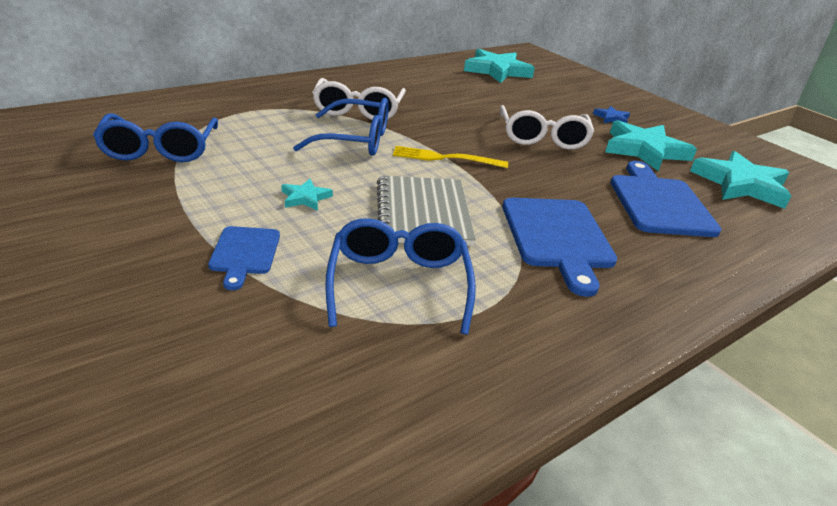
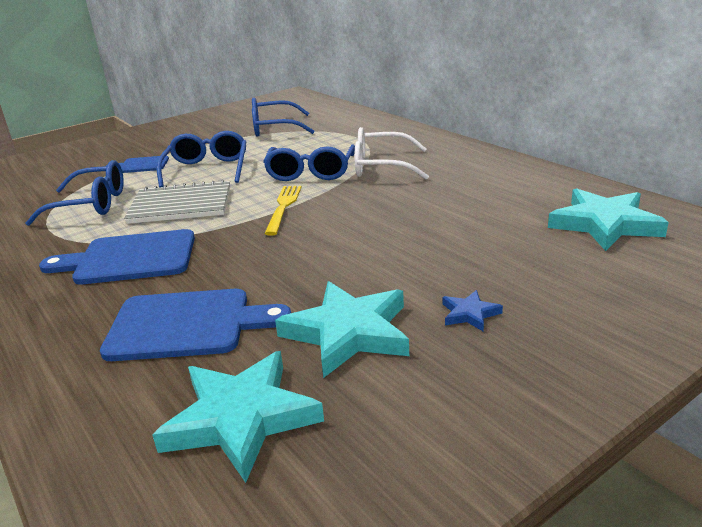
camera: 95 degrees right, 5 degrees down
(305, 198) = (207, 169): turquoise star -> blue glasses
(542, 137) = (358, 255): white glasses -> none

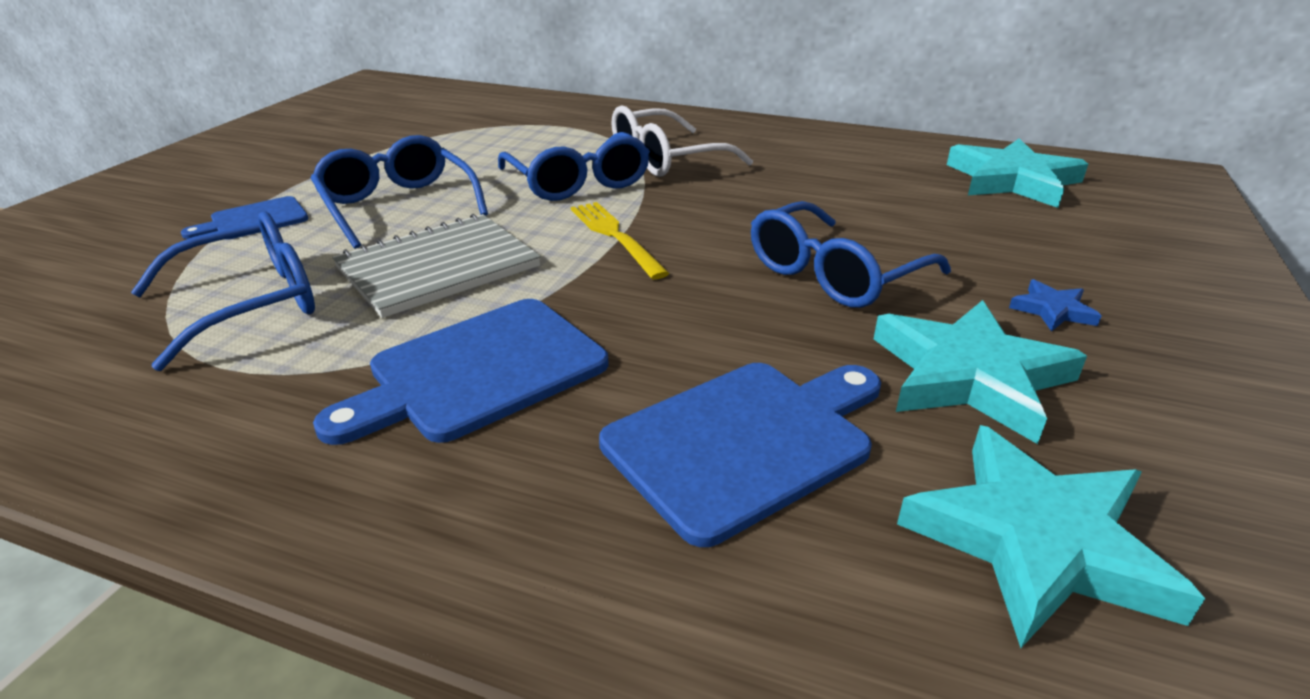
camera: 35 degrees left, 5 degrees up
(274, 128) = (420, 130): blue glasses -> blue glasses (834, 274)

